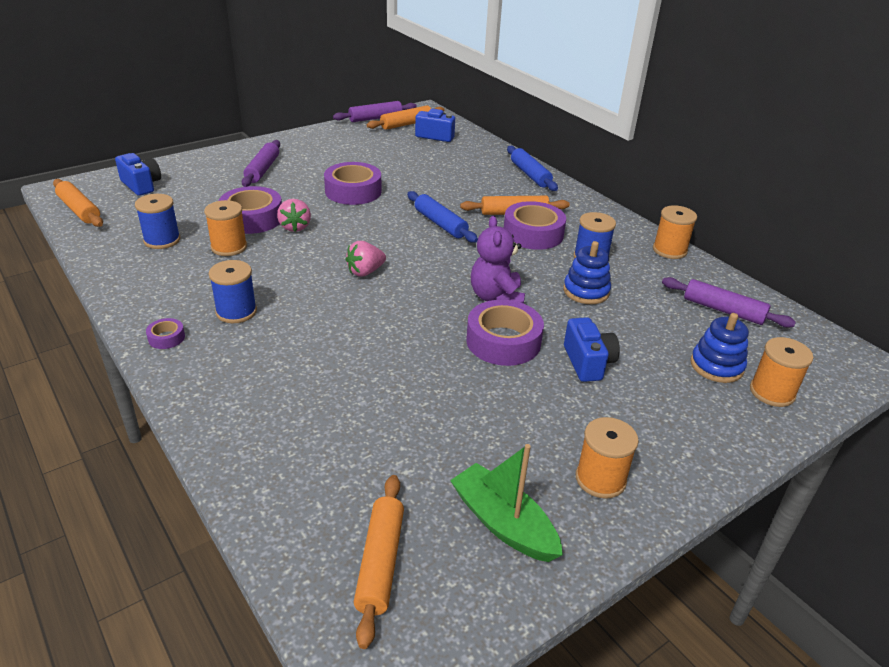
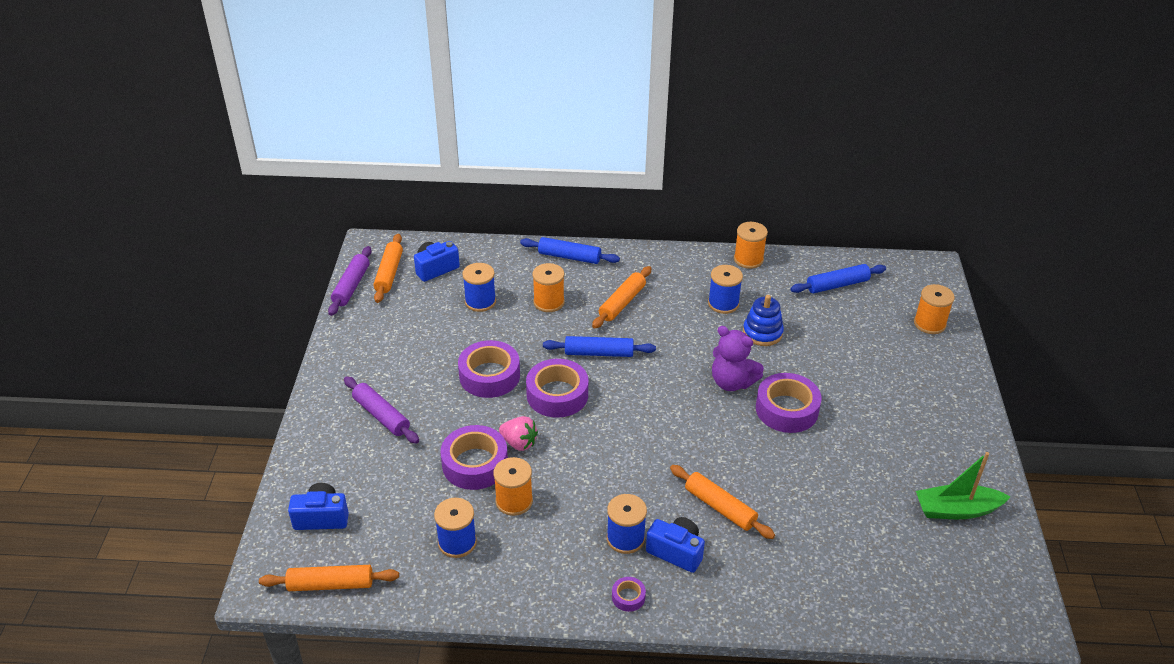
camera: 50 degrees left, 5 degrees up
(365, 272) = (633, 434): pink strawberry -> none
(380, 562) = (952, 582): orange rolling pin -> orange rolling pin (720, 507)
(426, 161) = (480, 301): none -> blue spool
(533, 234) = (662, 311): purple tape -> purple tape (557, 395)
(588, 362) = (841, 383): blue camera -> blue camera (676, 552)
(600, 479) = (949, 446): orange spool -> orange spool (549, 302)
(716, 366) = (889, 329): blue stacking toy -> none
(723, 310) = (837, 285): purple rolling pin -> blue rolling pin

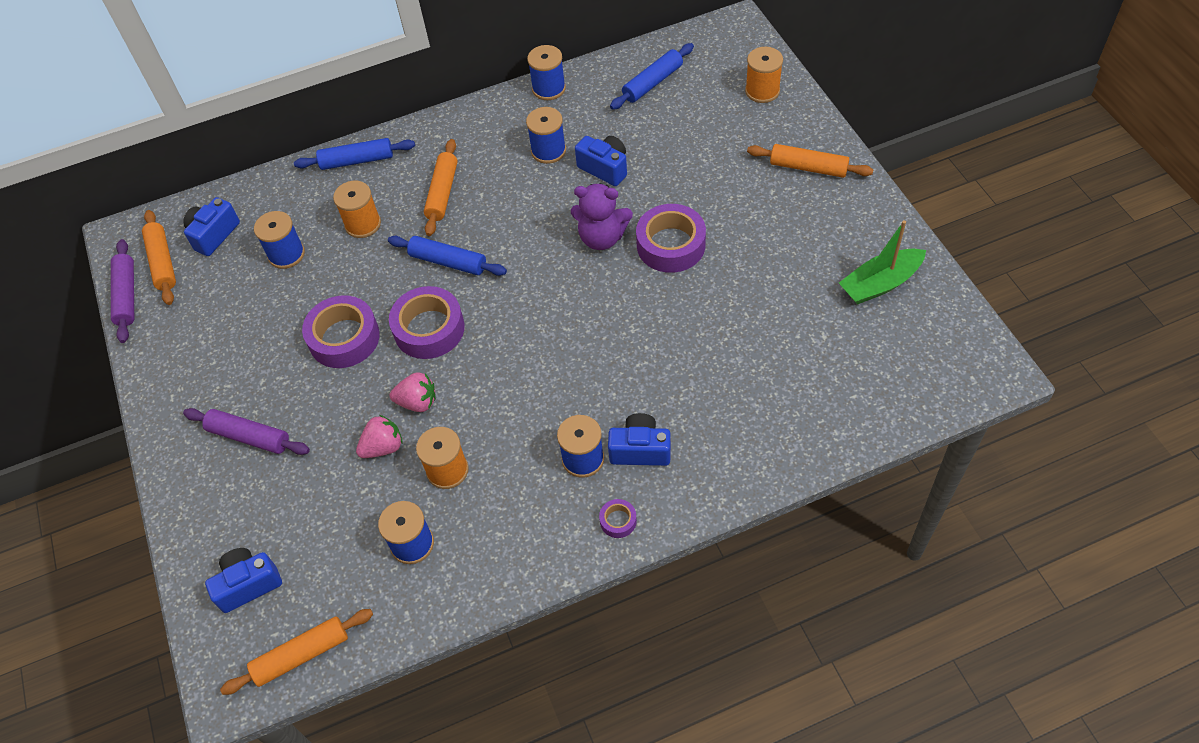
camera: 20 degrees left, 15 degrees up
(475, 464) = (383, 447): purple tape -> pink strawberry
(599, 353) = (448, 262): blue rolling pin -> blue rolling pin turned 45 degrees clockwise
(720, 507) = (659, 382): orange rolling pin -> orange rolling pin (808, 167)
(748, 259) = (548, 88): orange spool -> blue spool
(762, 333) = (605, 168): blue stacking toy -> blue camera

